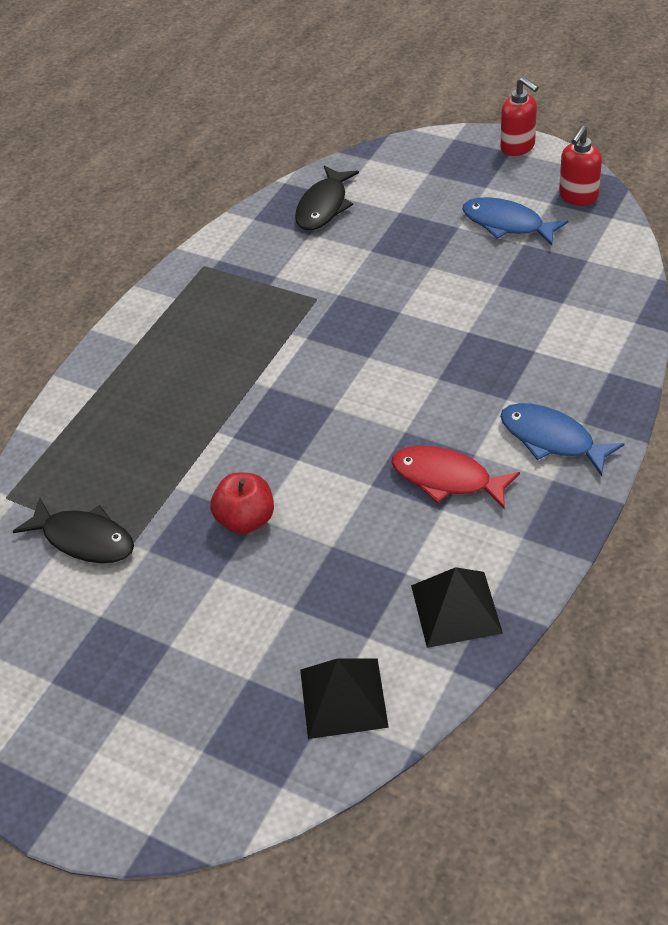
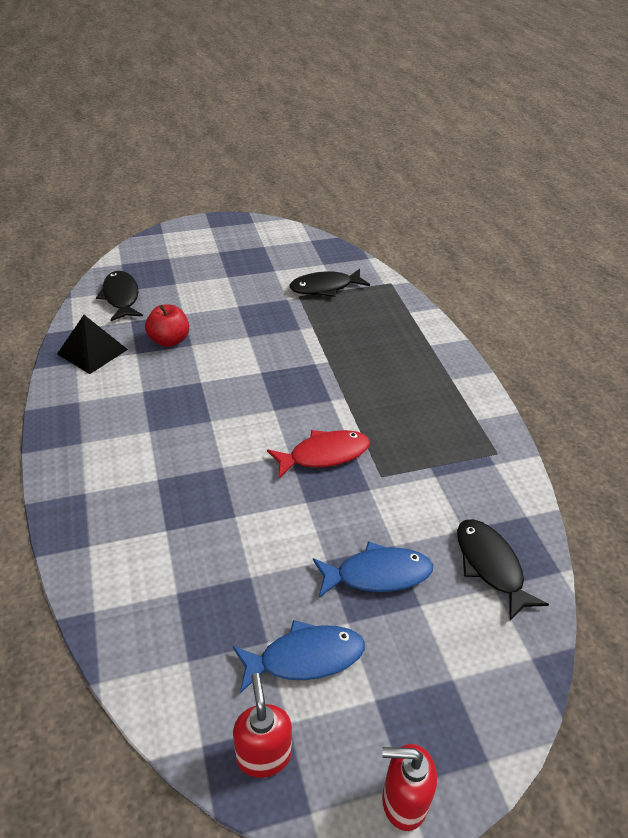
camera: 130 degrees right, 5 degrees down
(246, 520) = (253, 332): red apple -> red apple (169, 340)
(343, 698) = (121, 297): black pyramid -> black fish
(447, 478) = (155, 408): red fish -> red fish (324, 455)
(551, 439) = (101, 468): blue fish -> blue fish (378, 574)

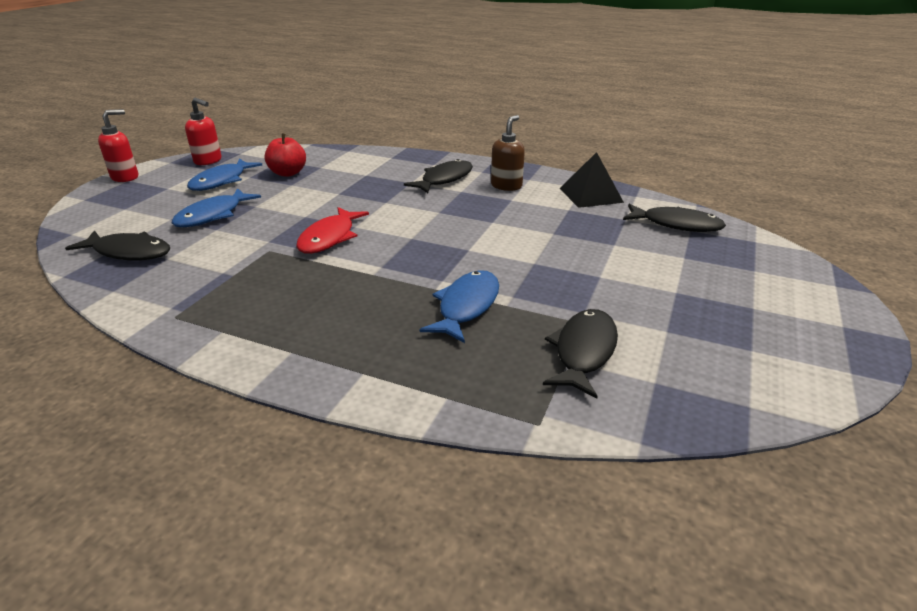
camera: 130 degrees right, 10 degrees down
(111, 407) = (506, 186): none -> brown soap dispenser
(128, 457) = (444, 179): none -> black fish
(169, 340) = (571, 226): red apple -> red apple (288, 173)
(332, 339) = (466, 306): none -> blue fish

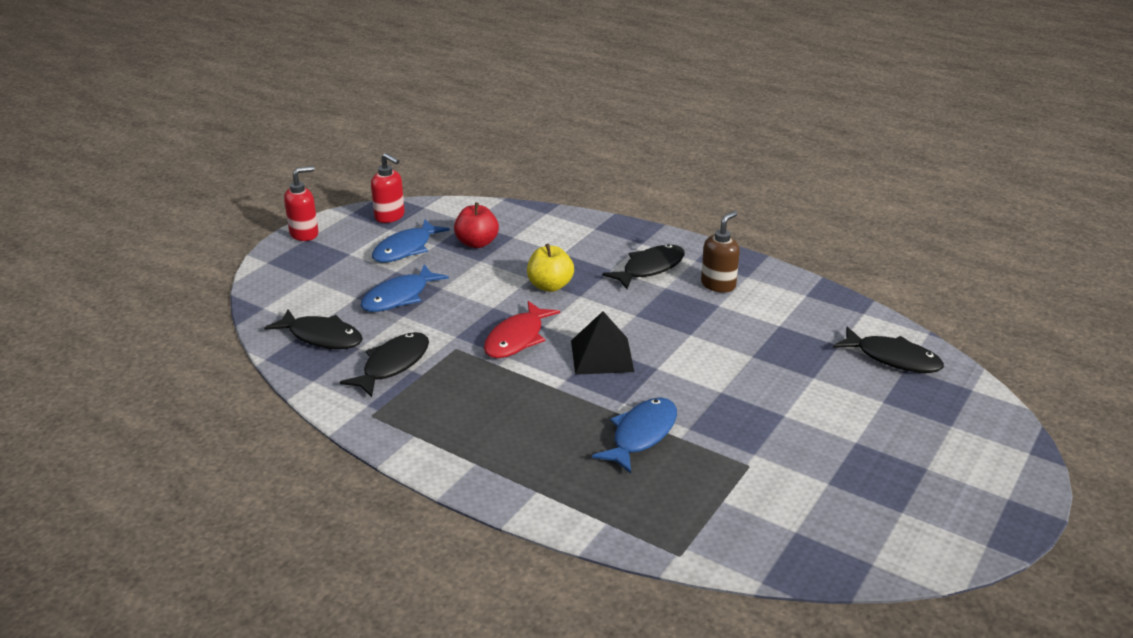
camera: 10 degrees right, 0 degrees up
(357, 197) = (550, 286): none -> yellow apple
(584, 352) = (740, 494): black fish -> black fish (393, 365)
(590, 195) = (811, 307): black pyramid -> black pyramid (601, 355)

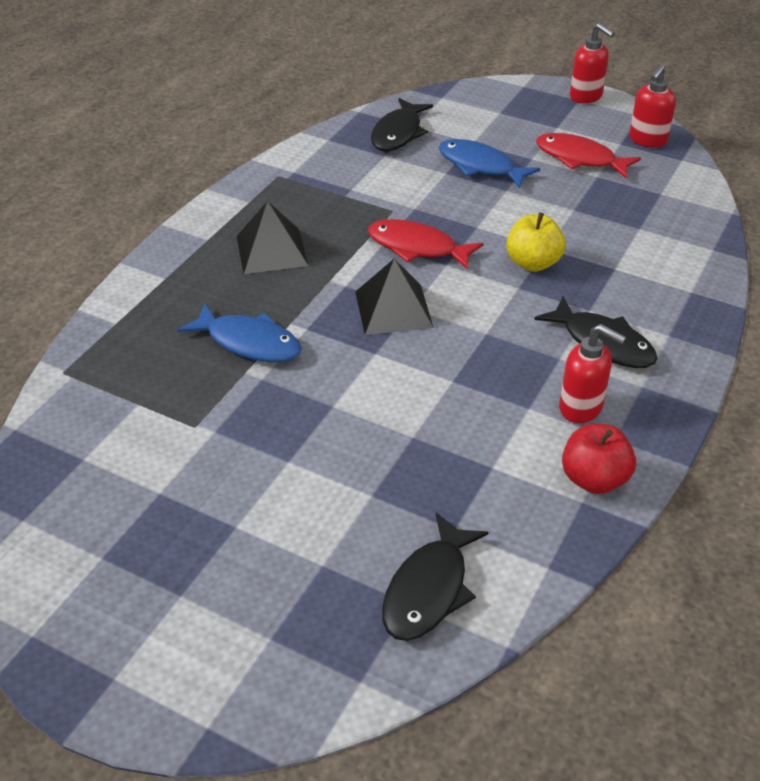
camera: 85 degrees right, 10 degrees up
(393, 365) = (358, 177): black fish -> none
(406, 249) = (579, 158): blue fish -> red fish
(477, 243) = (612, 203): red apple -> red apple (594, 479)
(504, 420) = (271, 250): none -> black pyramid
(718, 285) = (581, 408): brown soap dispenser -> red soap dispenser

